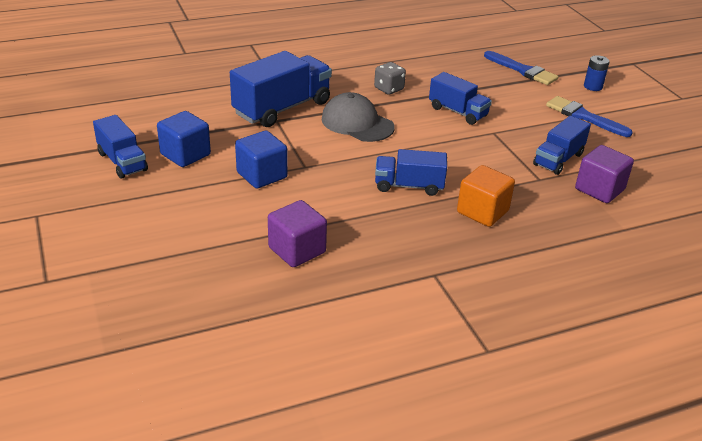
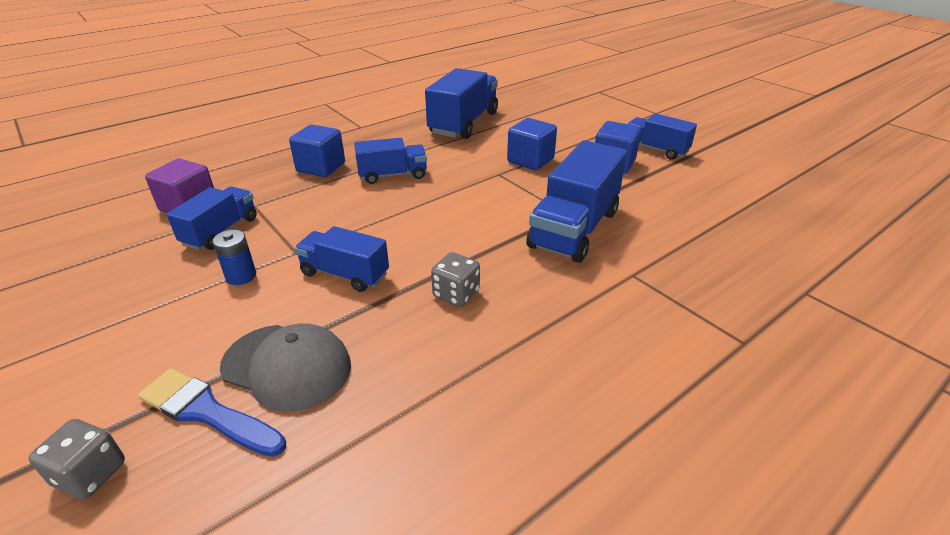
camera: 165 degrees right, 0 degrees up
(297, 250) = (464, 123): purple cube -> blue truck
(357, 123) = (473, 228): grey cap -> grey cap (287, 366)
(482, 212) = (321, 167): orange cube -> blue cube
(563, 63) = (90, 474): none -> grey dice
(583, 116) = (143, 310): blue brush -> none
(593, 86) = (72, 397): blue battery -> blue battery (241, 276)

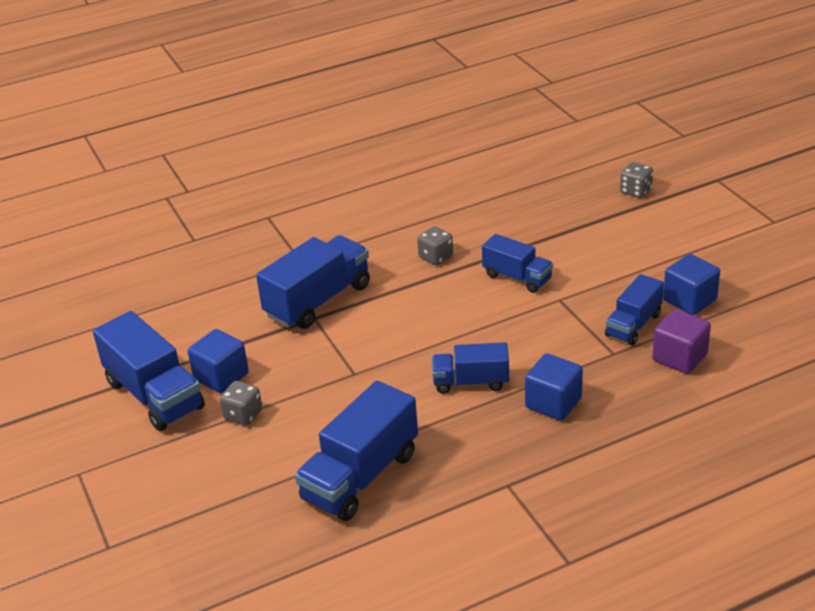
camera: 165 degrees left, 0 degrees up
(207, 412) = (588, 208): blue brush -> none
(241, 276) = (599, 282): blue battery -> none
(287, 366) = (549, 225): grey cap -> none
(530, 160) = (309, 391): blue cube -> blue cube (689, 300)
(572, 144) = (243, 415): none -> grey dice
(655, 149) = (154, 395): blue truck -> blue truck, size x1.65

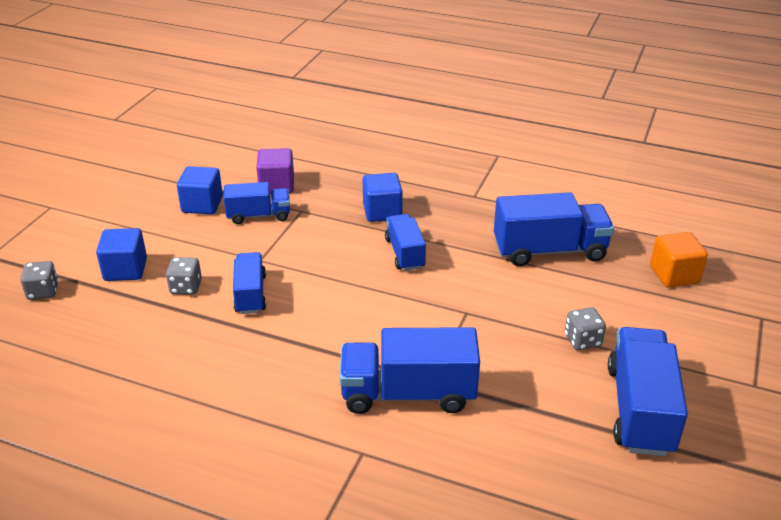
camera: 135 degrees left, 0 degrees up
(221, 376) = (567, 384): blue cube -> blue cube (125, 269)
(223, 537) = (674, 275): none -> orange cube
(435, 257) = (264, 358): grey dice -> grey dice (186, 287)
(471, 382) = (405, 253): blue truck -> blue truck turned 150 degrees counterclockwise

